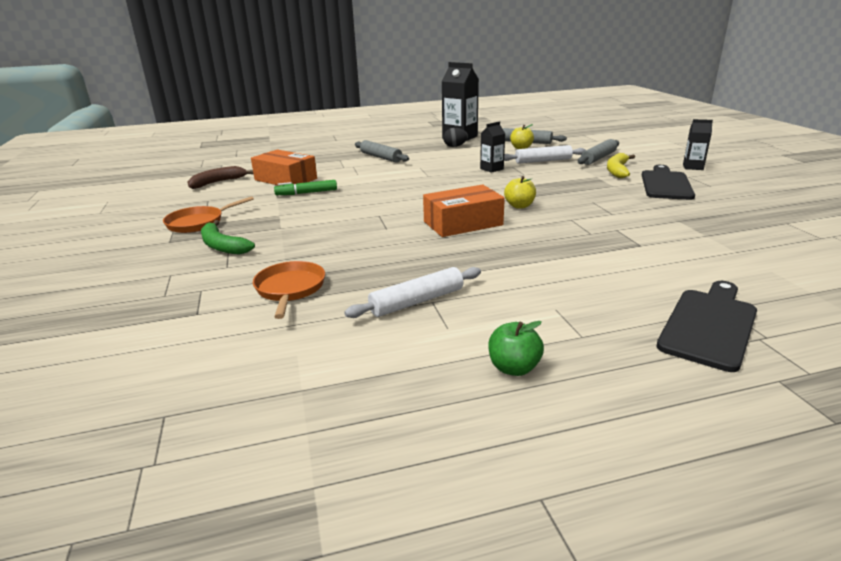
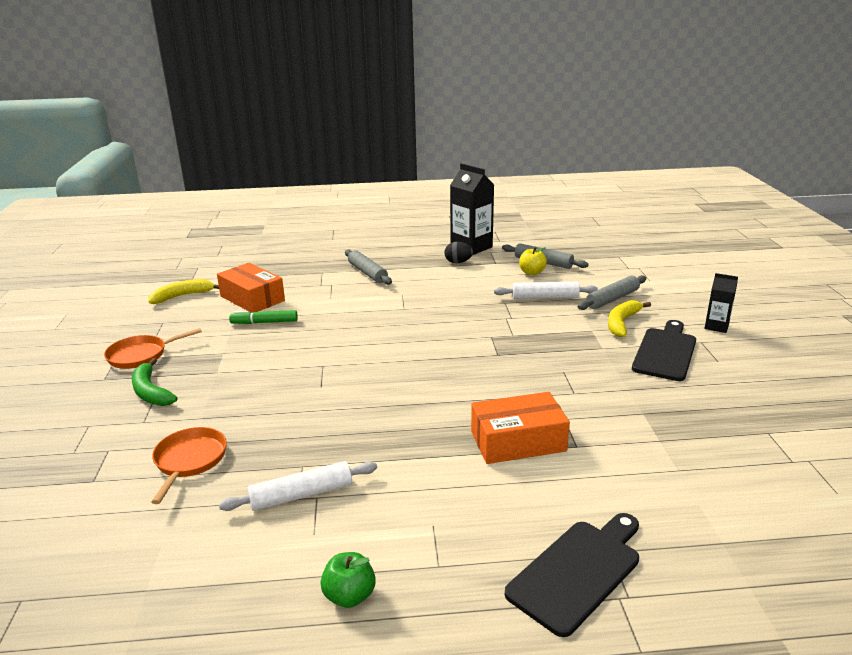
camera: 10 degrees right, 0 degrees up
(218, 182) = (182, 296): brown banana -> yellow banana
(463, 223) = (403, 388): orange box -> orange box (518, 441)
(491, 169) = (479, 305): black carton -> none
(519, 206) = (478, 369): yellow apple -> none

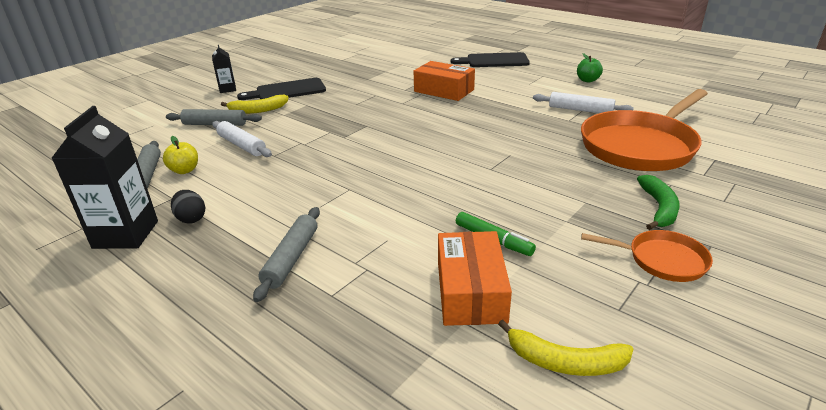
camera: 135 degrees left, 5 degrees up
(189, 461) = (640, 146): orange pan -> orange pan, size x2.05

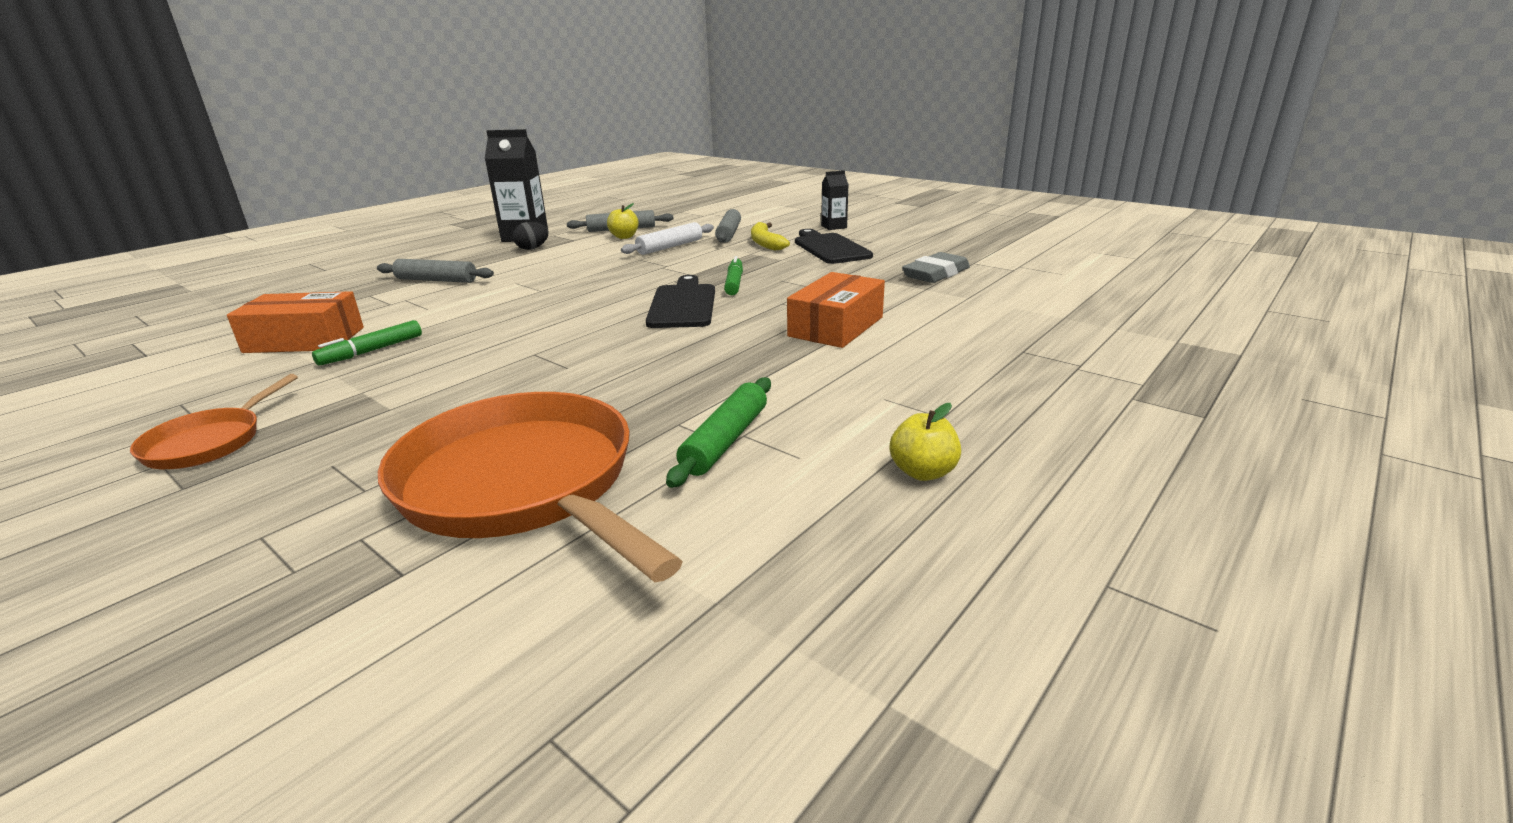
camera: 90 degrees right, 5 degrees down
(357, 117) = (734, 283): none -> green marker
(360, 68) = (936, 274): none -> grey eraser
(494, 61) = (1030, 369): black cutting board -> black cutting board (683, 304)
(565, 362) = (164, 372): yellow banana -> none
(580, 110) = (725, 441): white rolling pin -> green rolling pin
(587, 80) = (922, 472): green apple -> yellow apple
(659, 208) = (312, 463): green banana -> none

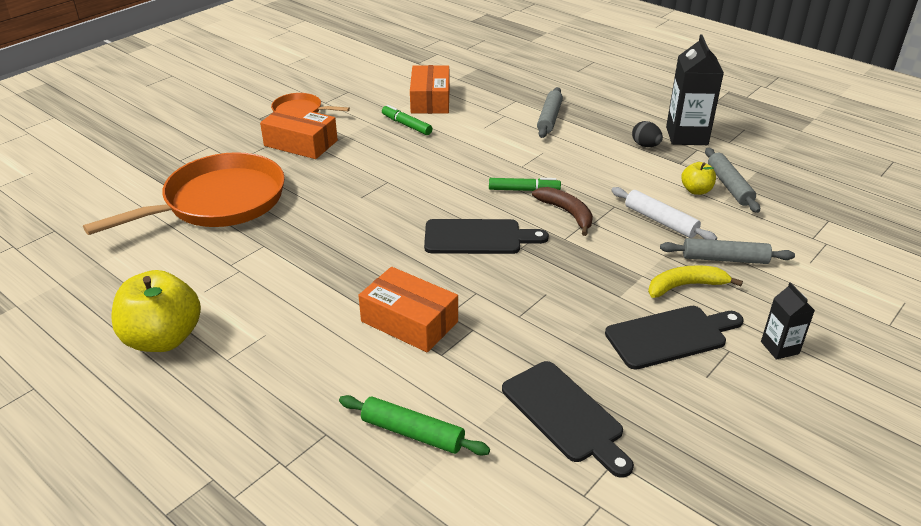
camera: 90 degrees right, 10 degrees up
(352, 428) = (301, 143): none -> orange box
(646, 273) = (567, 213): none -> brown banana
(725, 441) = (234, 263): green rolling pin -> green rolling pin (412, 433)
(734, 283) = (536, 264): green marker -> green marker (524, 190)
(922, 472) = (163, 339): yellow apple -> yellow apple, size x1.98
(936, 274) = (565, 415): grey eraser -> black cutting board

